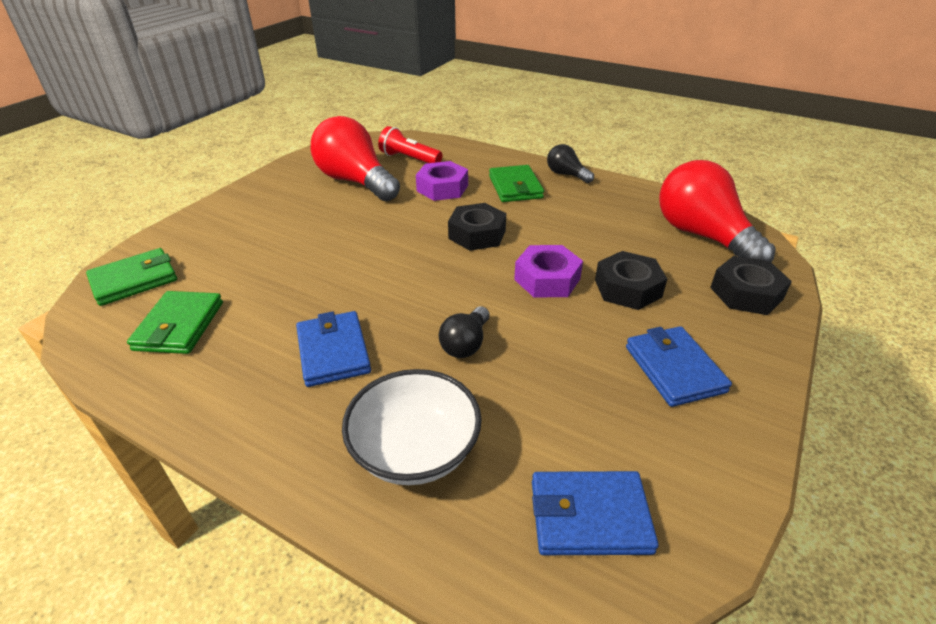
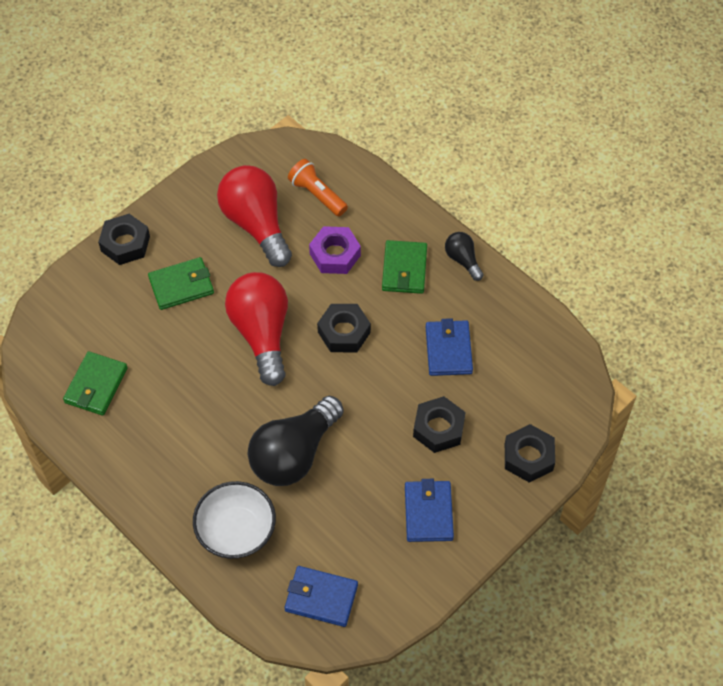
camera: 15 degrees right, 20 degrees up
(134, 280) = (61, 325): green wallet -> green wallet (181, 285)
(216, 211) = (125, 244): none -> black nut
(333, 352) = (200, 438): blue wallet -> blue wallet (448, 350)
(409, 159) = (317, 194): red flashlight -> orange flashlight
(466, 344) = (294, 454): black light bulb -> black light bulb, size x2.07
(547, 279) = (380, 402): purple nut -> none
(702, 236) = (538, 382): red light bulb -> red light bulb (261, 333)

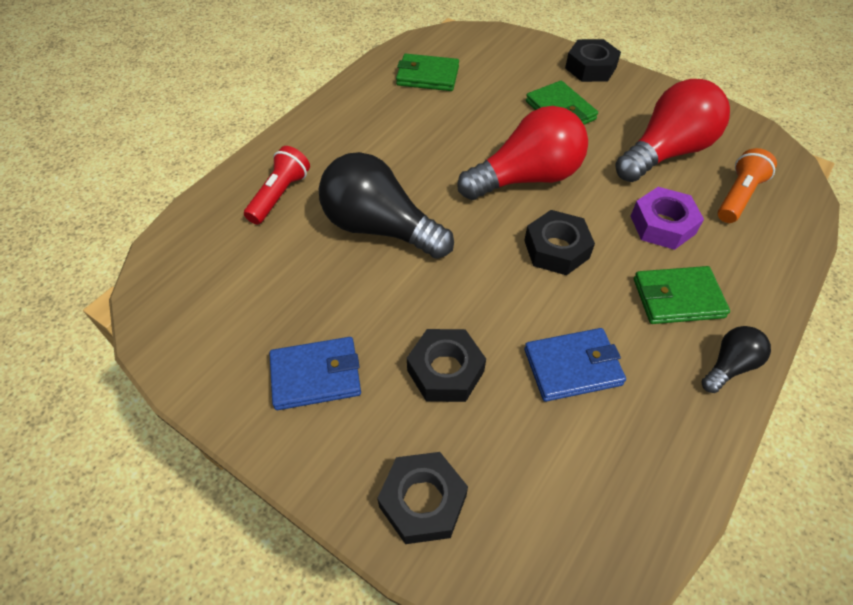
camera: 80 degrees right, 5 degrees down
(236, 531) = (280, 195): white bowl -> red flashlight
(321, 598) = (198, 279): blue wallet -> none

